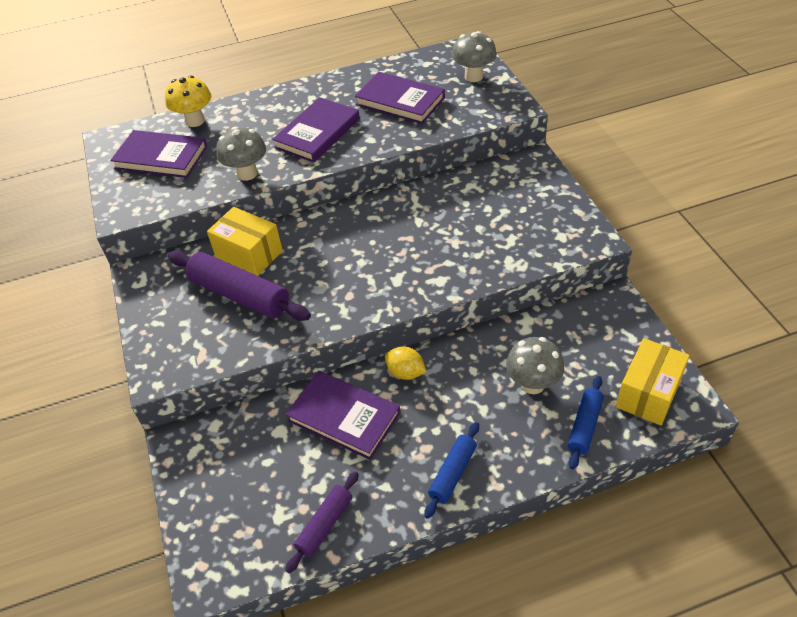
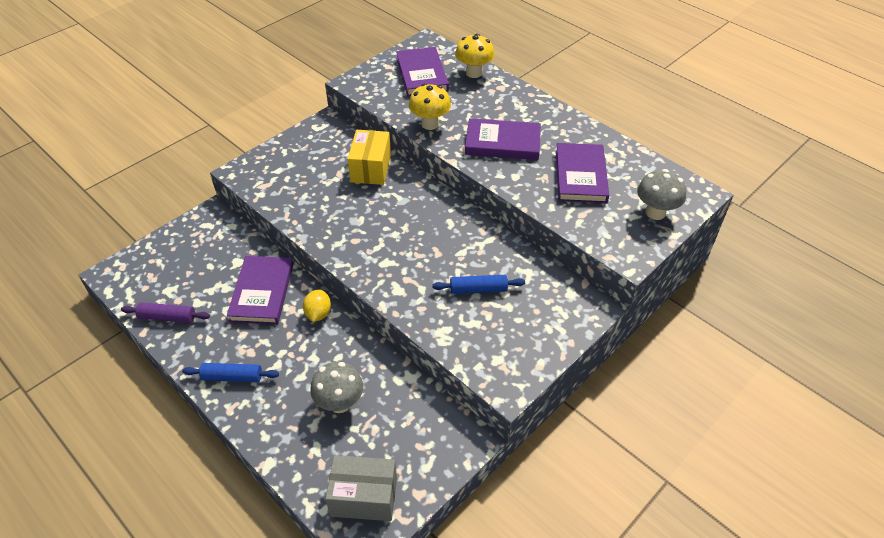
camera: 60 degrees right, 0 degrees up
(239, 295) = (328, 180): purple rolling pin -> none
(247, 173) = (430, 124): grey mushroom -> yellow mushroom
(584, 426) = (309, 455): blue rolling pin -> blue rolling pin (478, 289)
(648, 393) = (364, 497): yellow box -> grey box

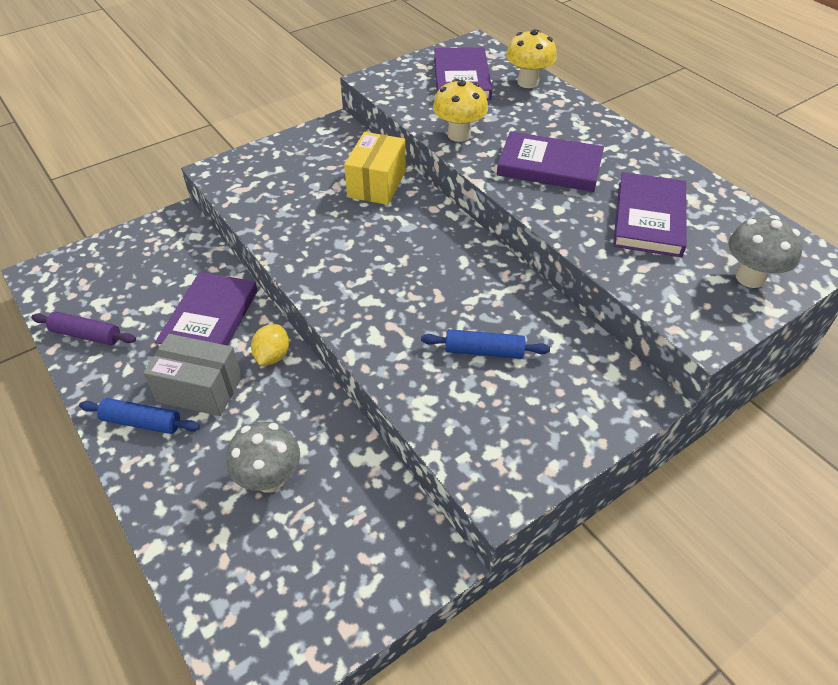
camera: 10 degrees right, 0 degrees up
(364, 497) = (269, 619): grey box -> grey box (200, 389)

